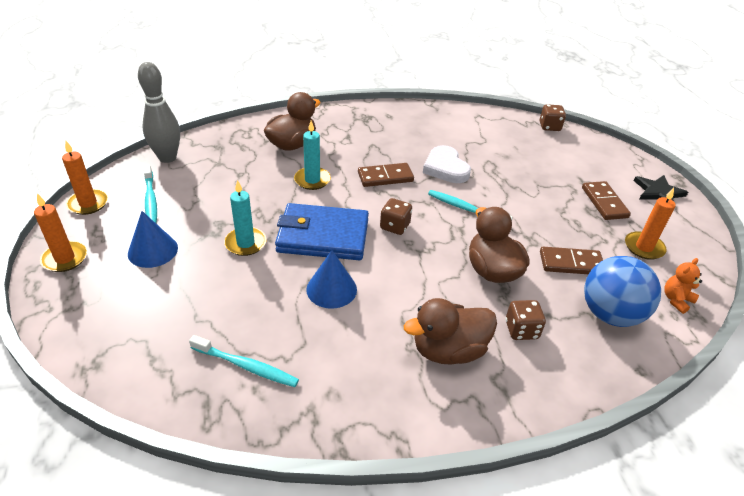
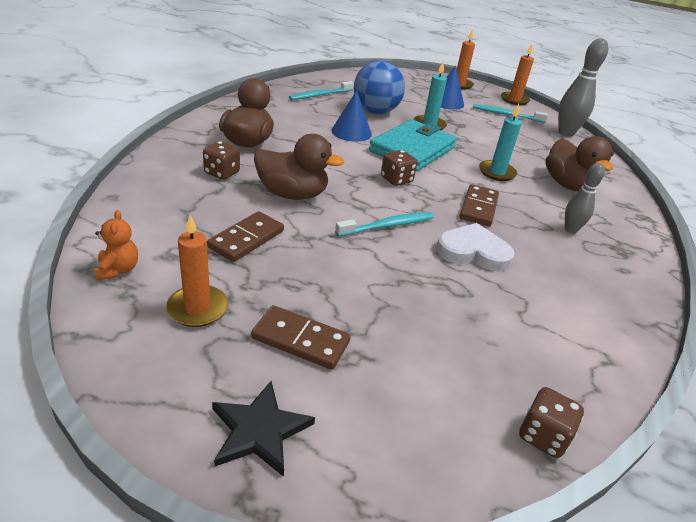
camera: 120 degrees right, 5 degrees down
(323, 236) = (412, 149): blue wallet -> turquoise wallet
(364, 137) = (570, 229): none -> grey bowling pin
(610, 314) = (170, 219): blue ball -> blue ball (375, 112)

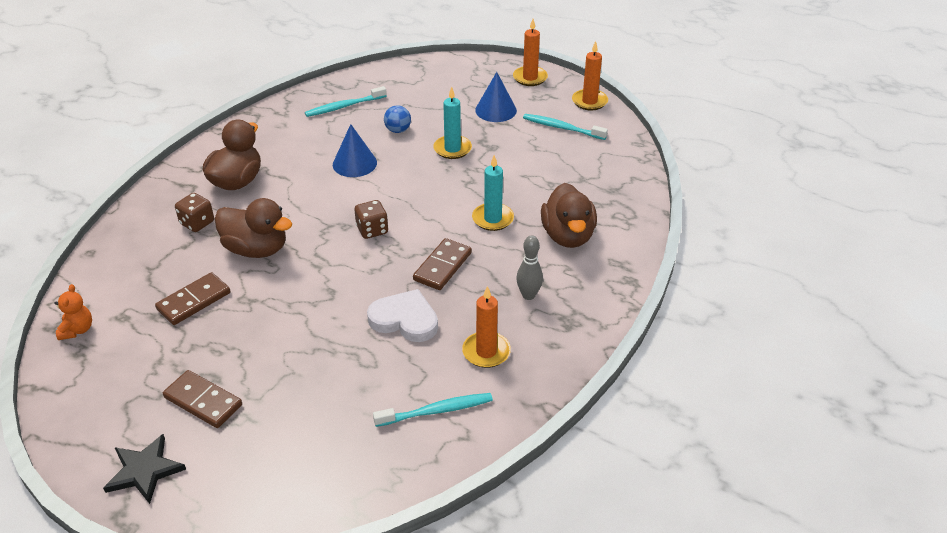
camera: 15 degrees right, 5 degrees up
(197, 308) = (130, 369): orange candle -> orange candle (486, 352)
(375, 112) = (398, 130): blue ball -> blue ball, size x0.48
(388, 226) = (334, 288): turquoise toothbrush -> turquoise toothbrush (436, 411)
(412, 149) = (412, 187): turquoise wallet -> none
(543, 436) = (361, 494): brown dice -> none
(565, 133) = (622, 156): grey bowling pin -> none

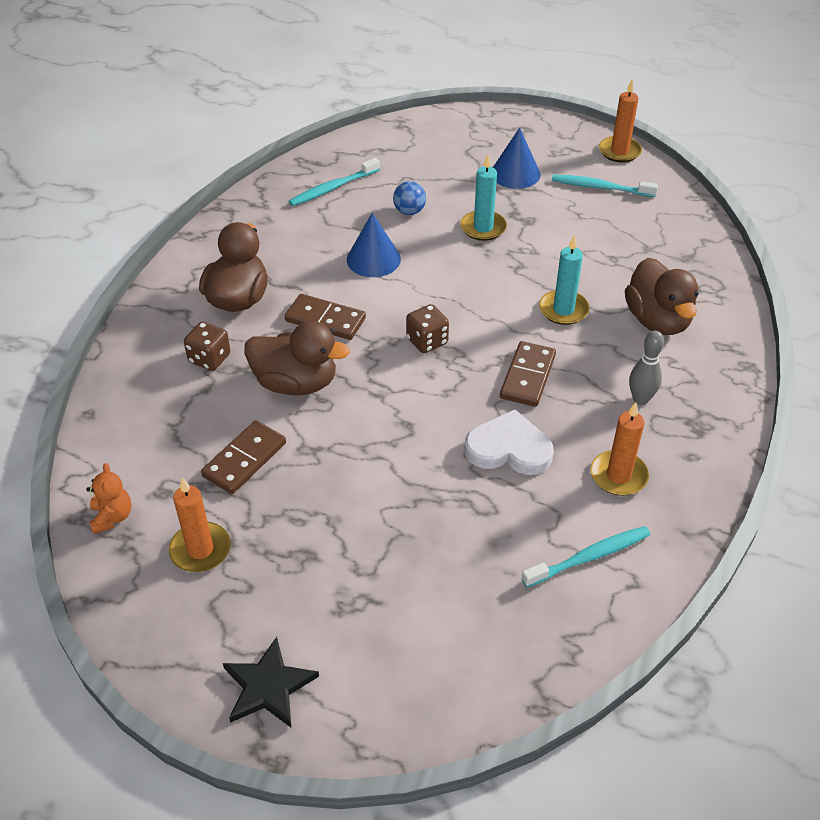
camera: 10 degrees left, 5 degrees up
(203, 401) = (306, 587): brown domino -> brown domino (325, 320)
(530, 78) = (540, 129): orange candle -> orange candle (200, 550)

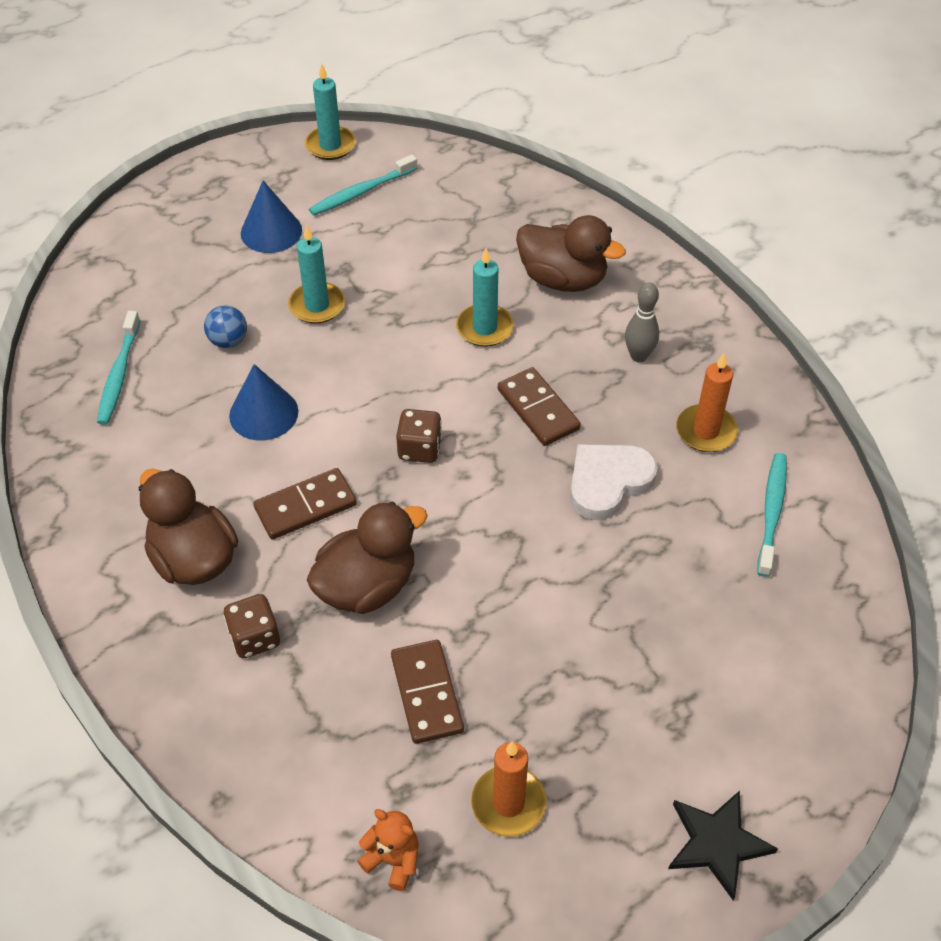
camera: 50 degrees left, 5 degrees up
(619, 151) = (330, 145): orange candle -> turquoise candle

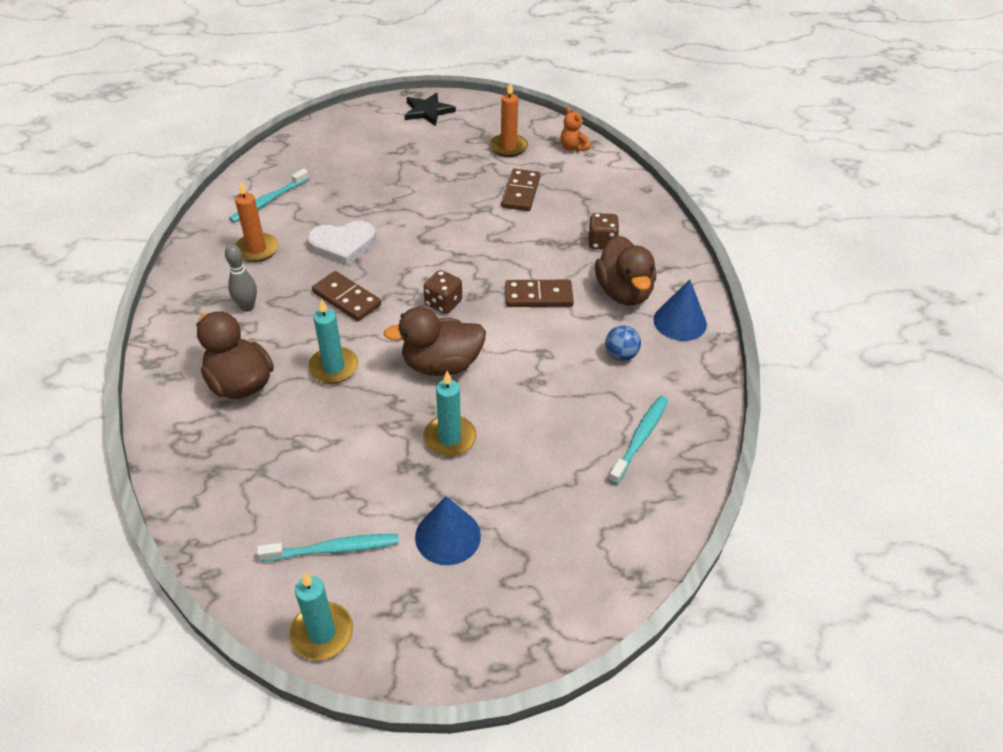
camera: 155 degrees left, 5 degrees down
(228, 341) = (539, 434): blue ball -> blue ball (620, 355)
(263, 413) = (537, 365): blue cone -> blue cone (680, 322)
(367, 586) = (524, 244): brown duck -> brown duck (441, 365)
(538, 409) = (346, 299): brown domino -> brown domino turned 45 degrees counterclockwise

